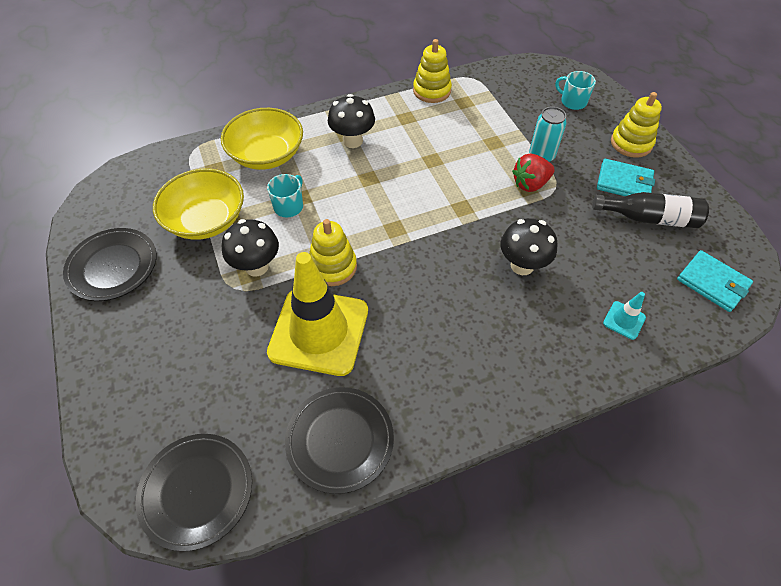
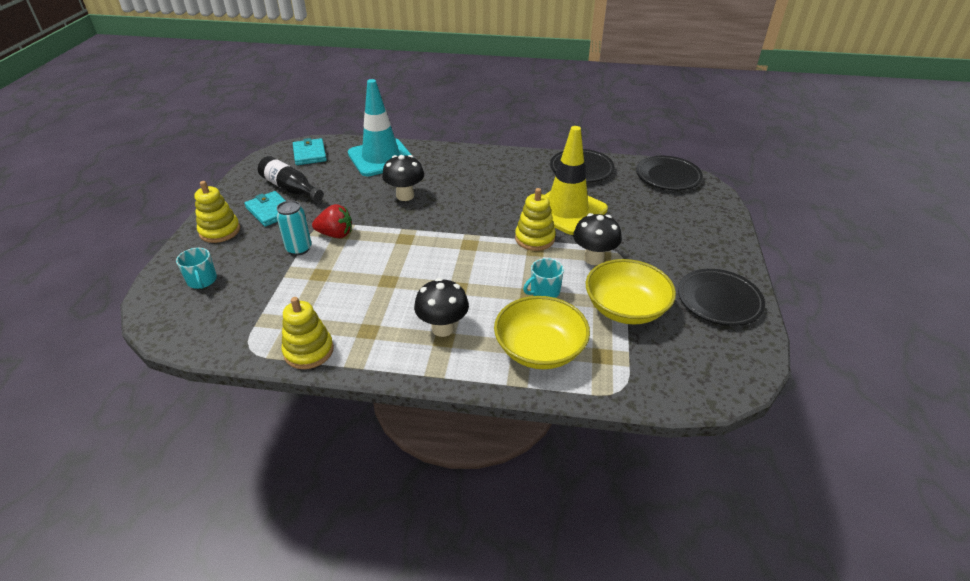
camera: 150 degrees left, 15 degrees down
(624, 320) = (381, 158): turquoise traffic cone -> turquoise traffic cone, size x2.49

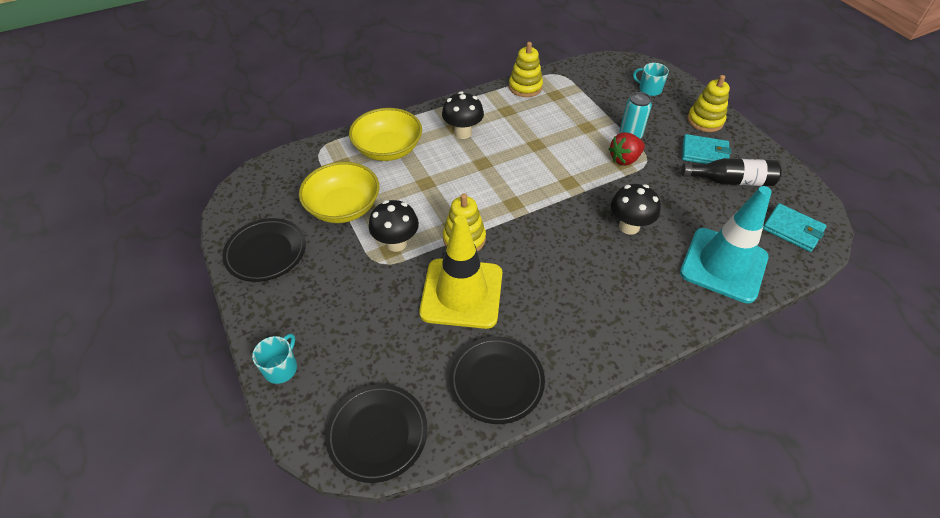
camera: 145 degrees right, 10 degrees up
(544, 291) = (416, 191): turquoise mug -> turquoise mug (281, 368)

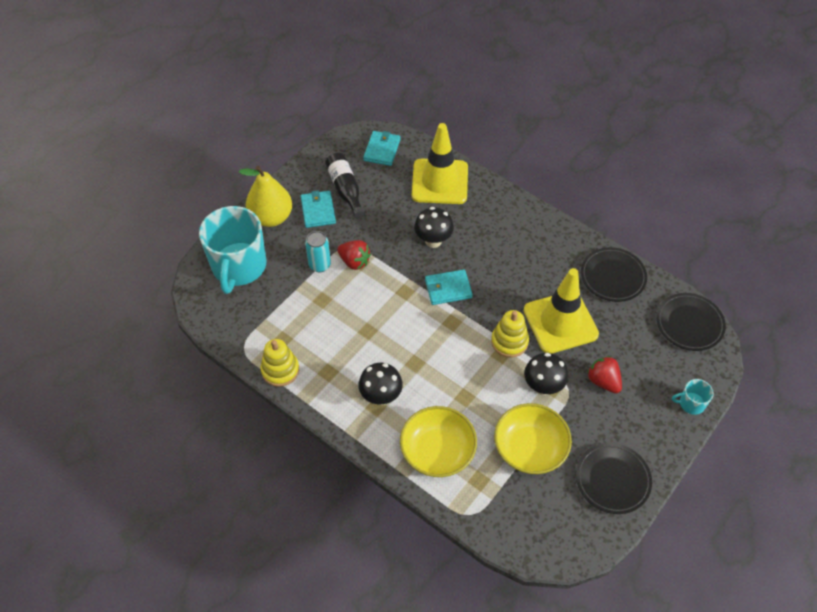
camera: 115 degrees left, 5 degrees up
(366, 297) = (603, 381): none -> red strawberry
(557, 215) = (448, 289): none -> turquoise wallet
(649, 89) = (238, 266): turquoise mug -> turquoise mug, size x2.36
(705, 121) = (271, 217): yellow stacking toy -> yellow pear
(723, 265) = (440, 182): turquoise traffic cone -> yellow traffic cone

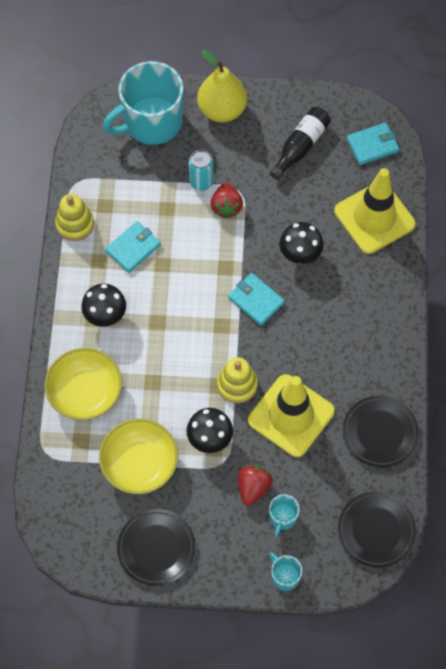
camera: 55 degrees right, 10 degrees up
(318, 210) = (259, 141): turquoise wallet -> turquoise wallet (133, 248)
(641, 376) = (282, 517): none -> turquoise mug

